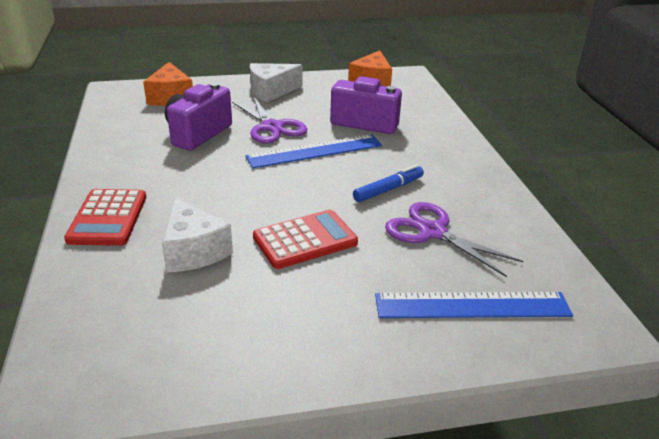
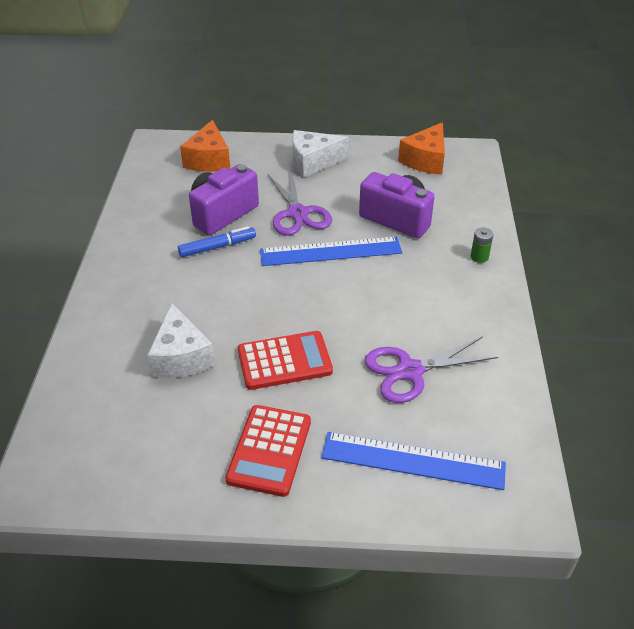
camera: 15 degrees right, 10 degrees up
(107, 218) = (116, 308): red calculator -> red calculator (269, 450)
(388, 189) = (387, 311): blue marker -> blue marker (217, 247)
(432, 232) = (410, 371): purple scissors -> purple scissors turned 75 degrees counterclockwise
(451, 142) = (479, 257): none -> green battery

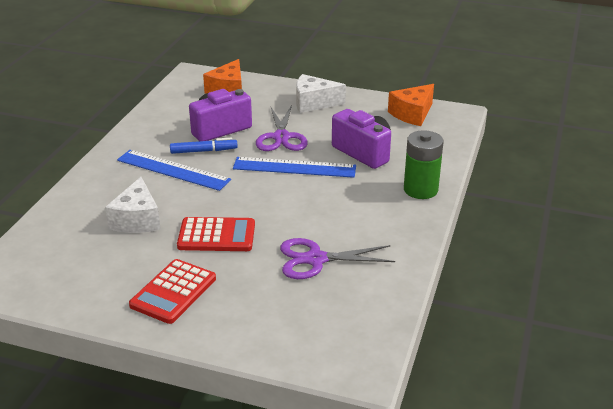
camera: 15 degrees right, 10 degrees down
(413, 461) = (284, 319): blue ruler -> blue ruler (173, 170)
(479, 257) = (420, 190): green battery -> green battery, size x2.14

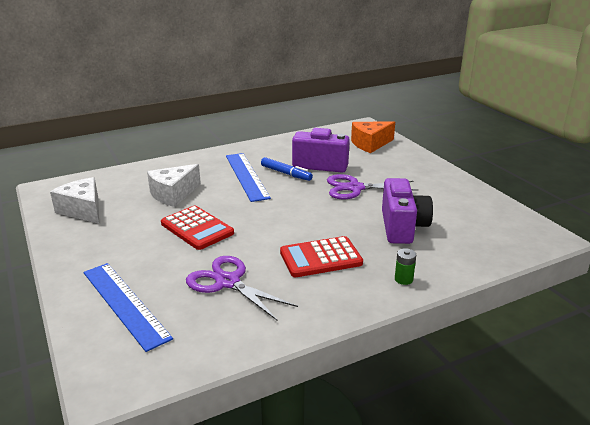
camera: 45 degrees right, 5 degrees down
(173, 292) = (110, 247): red calculator -> red calculator (320, 258)
(281, 137) = (355, 188): purple scissors -> purple scissors turned 45 degrees clockwise
(294, 167) = (328, 212): blue ruler -> blue ruler (124, 304)
(313, 103) = (422, 176): white cheese -> white cheese (83, 210)
(412, 114) = (499, 218): orange cheese -> none
(420, 190) = (403, 279): green battery -> green battery, size x0.47

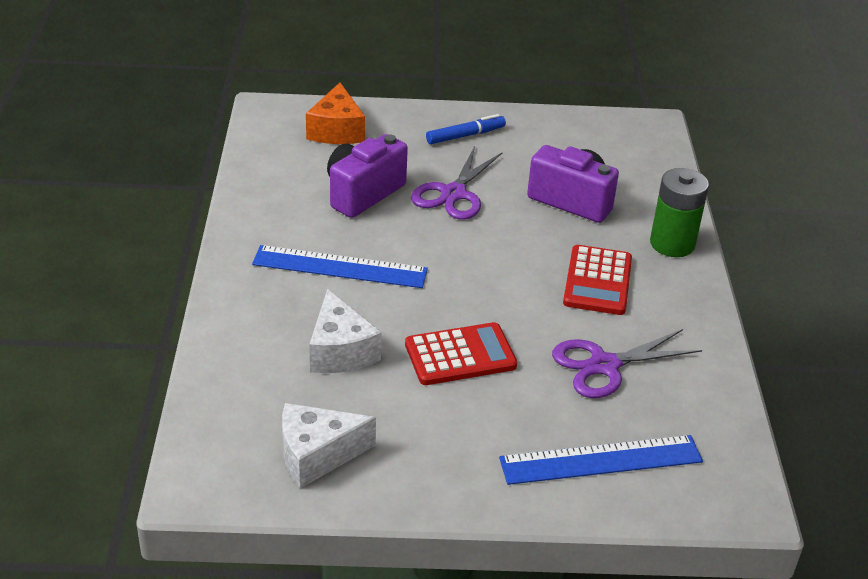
camera: 65 degrees left, 10 degrees up
(286, 173) = (363, 231): blue marker -> blue marker (465, 135)
(403, 279) = (672, 244): green battery -> green battery, size x2.14

